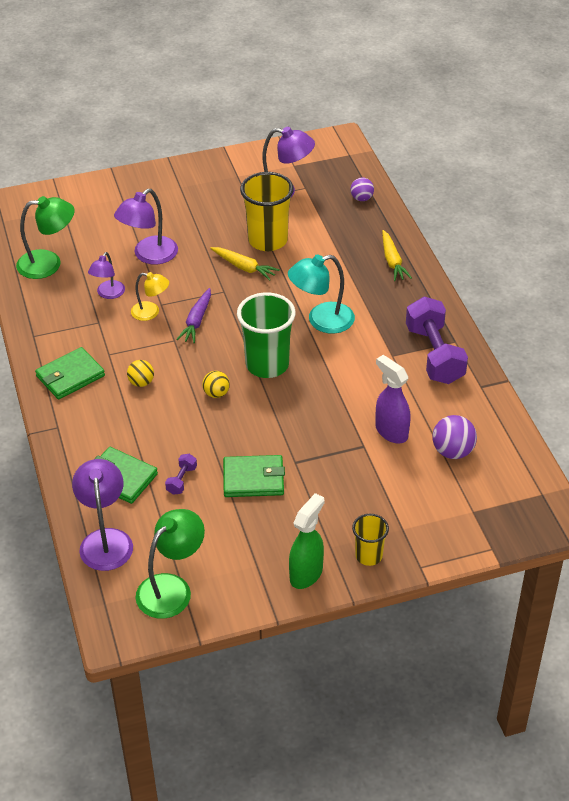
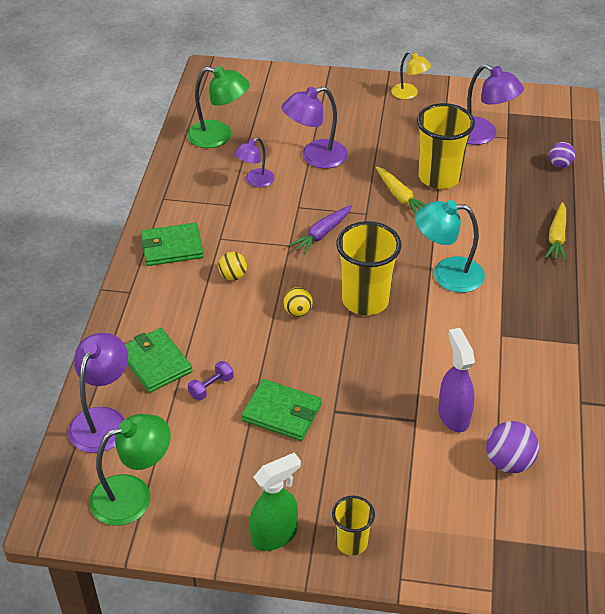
camera: 25 degrees right, 0 degrees up
(151, 312) = (284, 211): yellow lamp -> yellow lamp (409, 94)
(267, 365) = (365, 300): green cup -> yellow cup
(434, 355) = (547, 350): purple dumbbell -> none

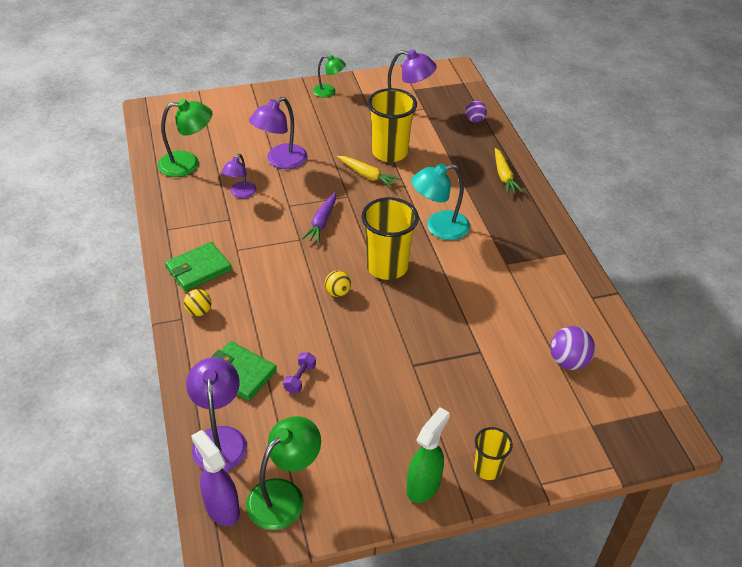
camera: 25 degrees left, 0 degrees up
(233, 276) = (266, 278): yellow ball -> yellow ball (199, 311)
(282, 412) = (371, 380): green wallet -> none
(409, 94) = (328, 92): yellow lamp -> green lamp
(453, 416) = (507, 338): purple spray bottle -> purple spray bottle (221, 508)

